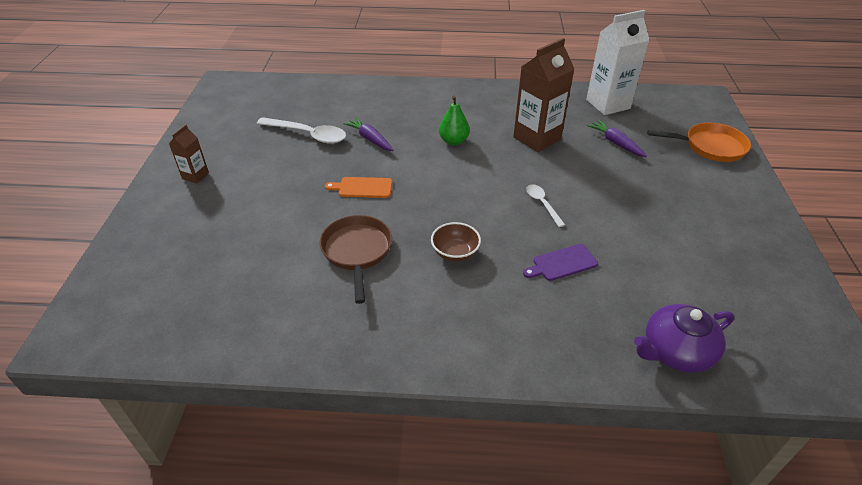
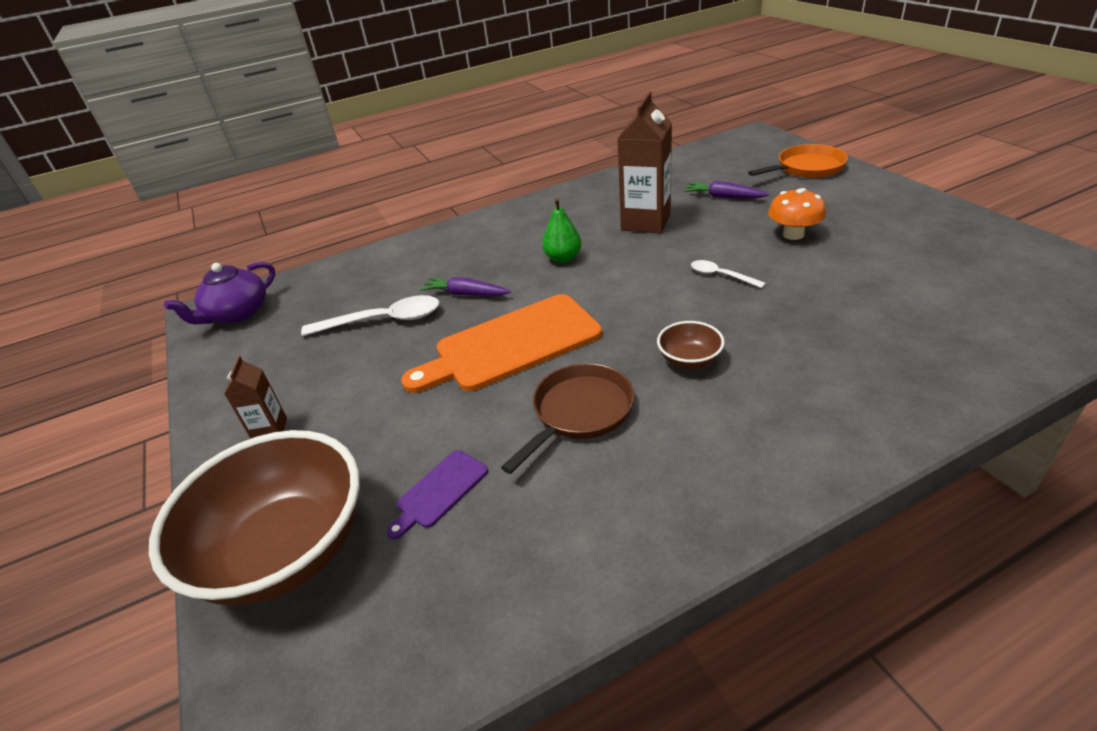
camera: 25 degrees left, 5 degrees down
(149, 248) = (286, 551): none -> brown bowl
(357, 251) = (579, 412): brown pan -> brown pan turned 75 degrees clockwise
(362, 188) = (511, 345): orange cutting board -> orange cutting board, size x2.19
(562, 263) = (804, 318): purple cutting board -> purple cutting board (439, 491)
(608, 104) = (677, 169): white carton -> none
(631, 197) = (793, 234): none -> orange mushroom
(675, 351) = (997, 343): purple teapot -> purple teapot (237, 313)

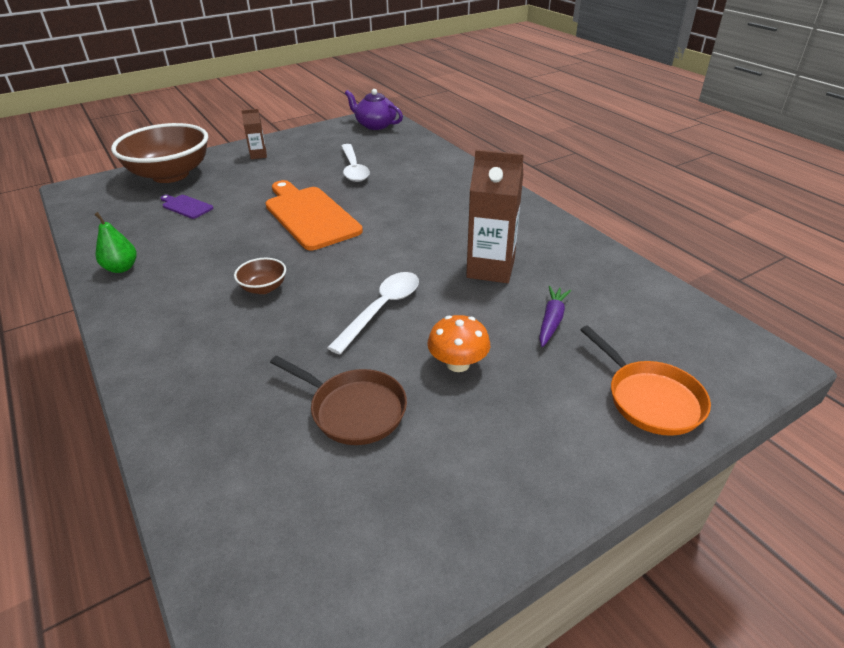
camera: 80 degrees right, 0 degrees up
(466, 294) = (379, 193): purple carrot -> none
(563, 258) = (426, 228): green pear -> green pear (121, 268)
(579, 412) = (227, 244): brown pan -> brown pan (354, 410)
(721, 275) = (382, 309): white spoon -> white spoon, size x1.80

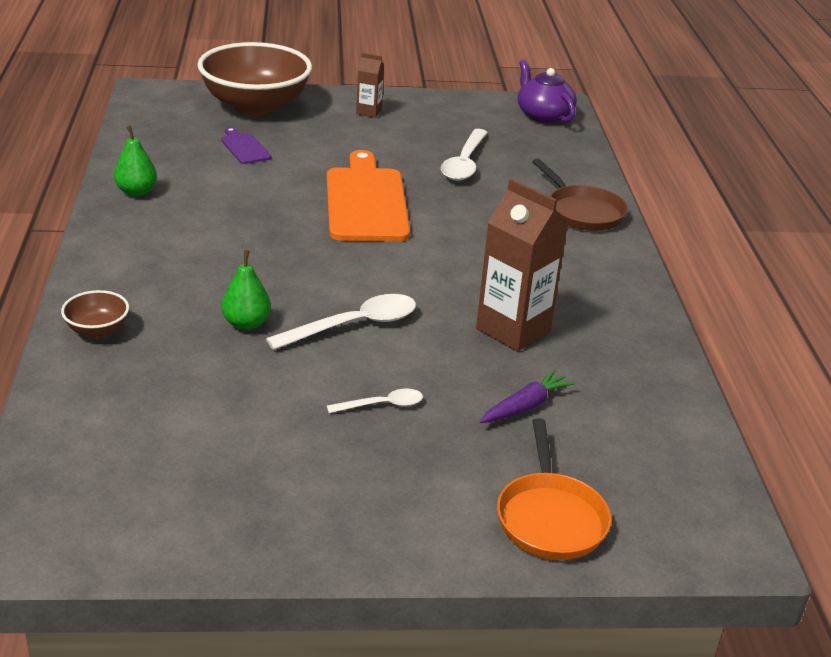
camera: 25 degrees right, 5 degrees down
(263, 288) = (254, 260): brown bowl -> brown bowl (97, 330)
(299, 341) = (246, 324): none -> green pear
(354, 410) = (244, 402): brown pan -> brown pan (582, 212)
(458, 364) = (382, 405): orange mushroom -> white spoon

